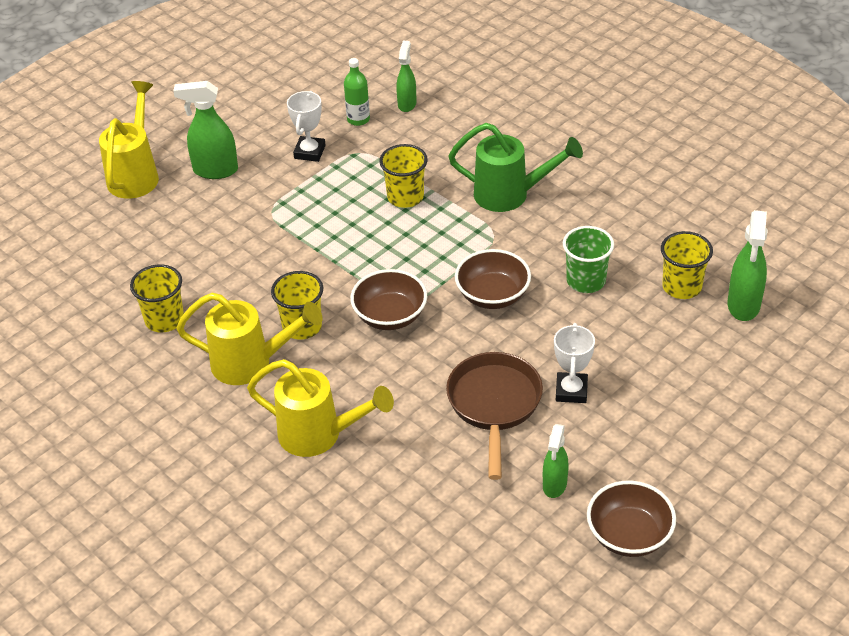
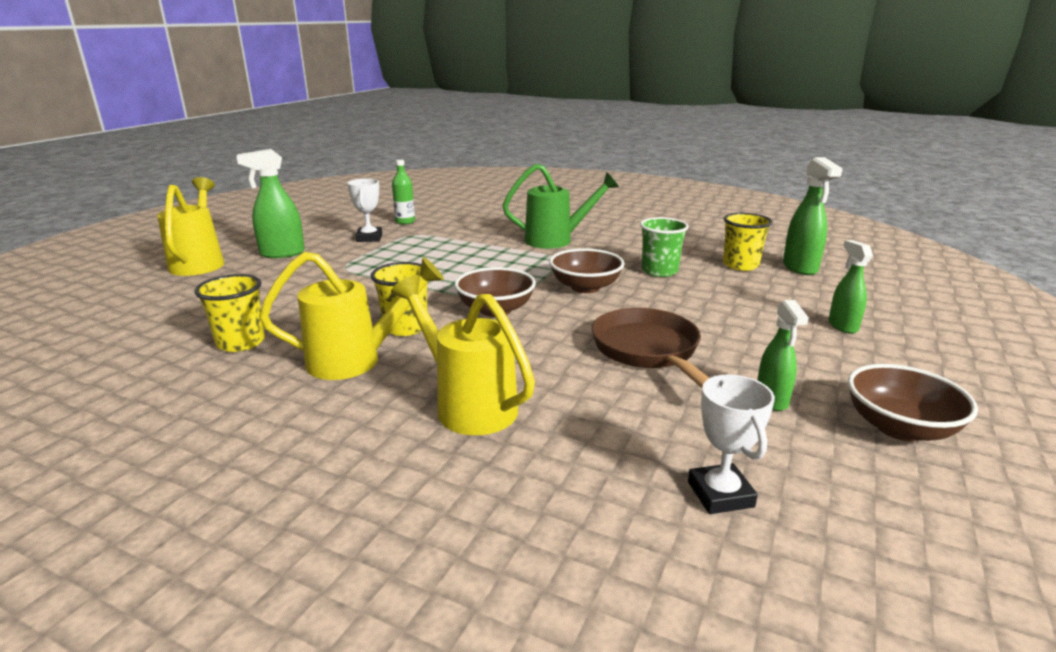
camera: 20 degrees left, 20 degrees down
(320, 435) = (467, 404): yellow watering can -> yellow watering can turned 135 degrees counterclockwise
(405, 197) = (467, 249): yellow cup -> none
(407, 104) = (442, 213): green spray bottle -> green spray bottle (842, 326)
(571, 391) = (714, 331): white trophy -> white trophy (720, 494)

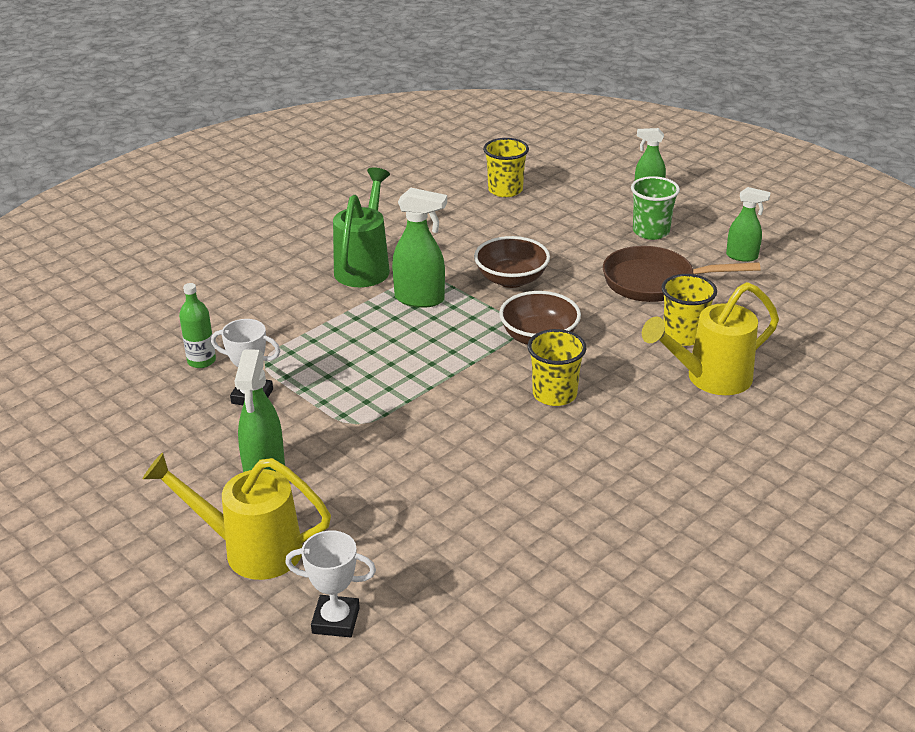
camera: 70 degrees left, 10 degrees up
(241, 343) = (543, 500): yellow cup -> yellow cup (683, 335)
(357, 360) = (612, 428): yellow watering can -> none
(659, 271) = (494, 232): green cup -> green cup (651, 231)
(720, 494) = (836, 306): white trophy -> white trophy (336, 620)
(800, 268) = (529, 167): green spray bottle -> green spray bottle (420, 299)
(899, 428) = (785, 227): brown bowl -> none

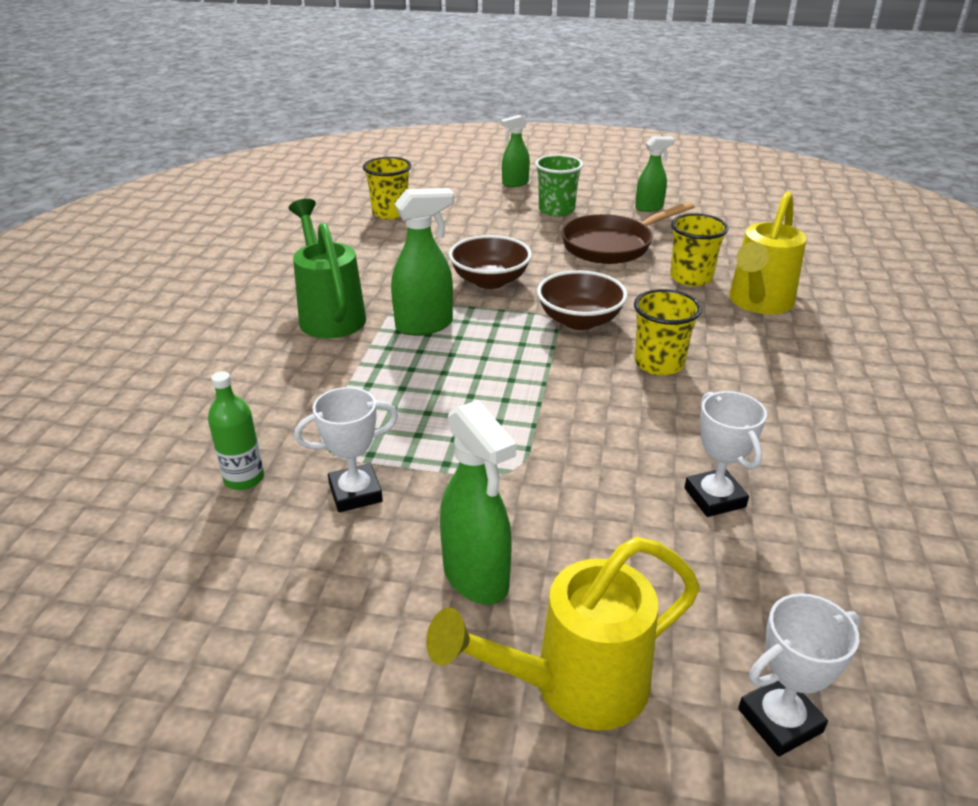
camera: 35 degrees left, 0 degrees up
(464, 497) = (714, 497): none -> white trophy

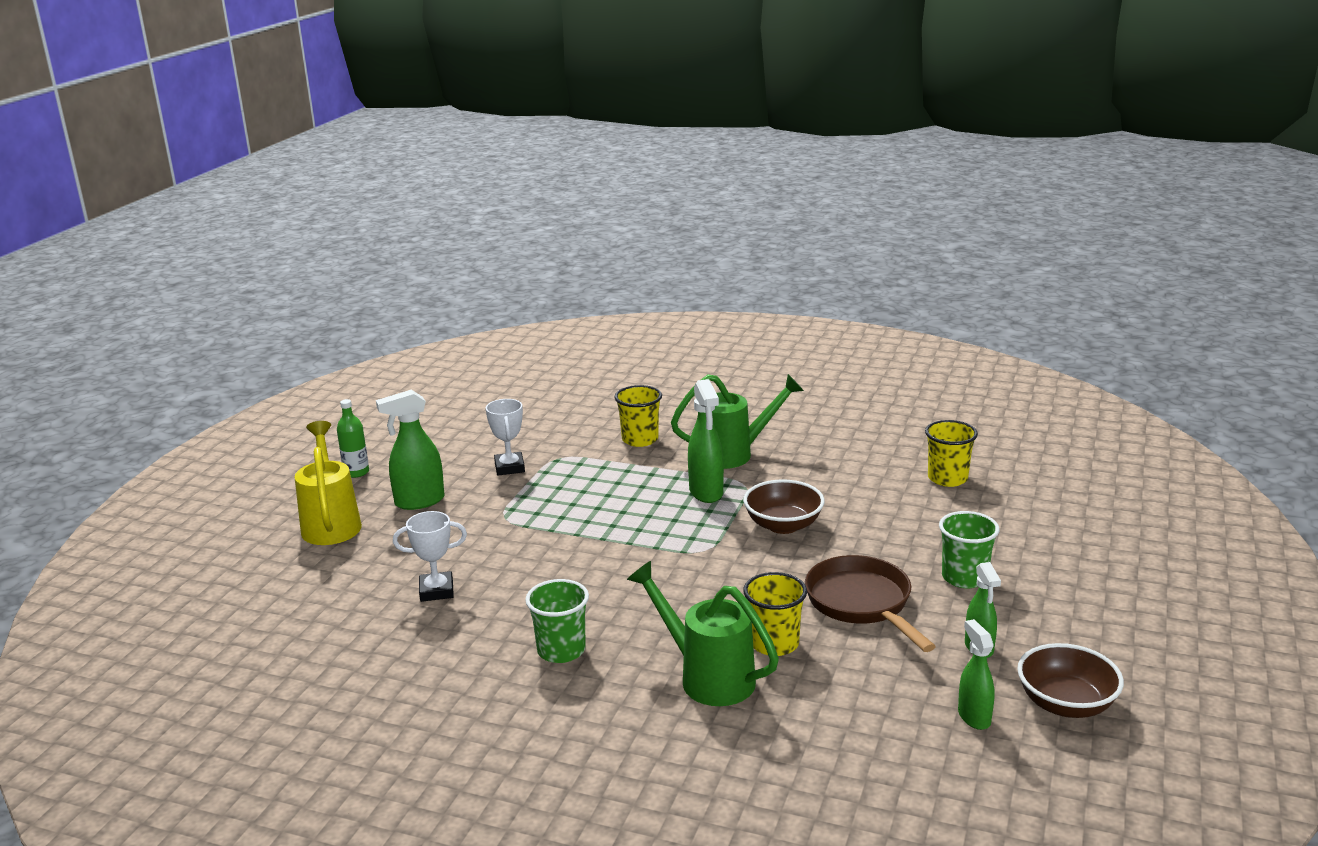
camera: 100 degrees right, 10 degrees down
(244, 478) = (540, 435): green bottle -> green bottle (356, 472)
(515, 183) = (1050, 556): green spray bottle -> green spray bottle (974, 717)
(579, 321) = (696, 565): brown bowl -> brown bowl (1066, 704)
(659, 363) = (612, 595): yellow cup -> yellow cup (640, 439)
(757, 303) = (707, 677): yellow watering can -> green watering can
(772, 382) = (561, 650): none -> green cup
(780, 720) = (269, 578): white trophy -> none

